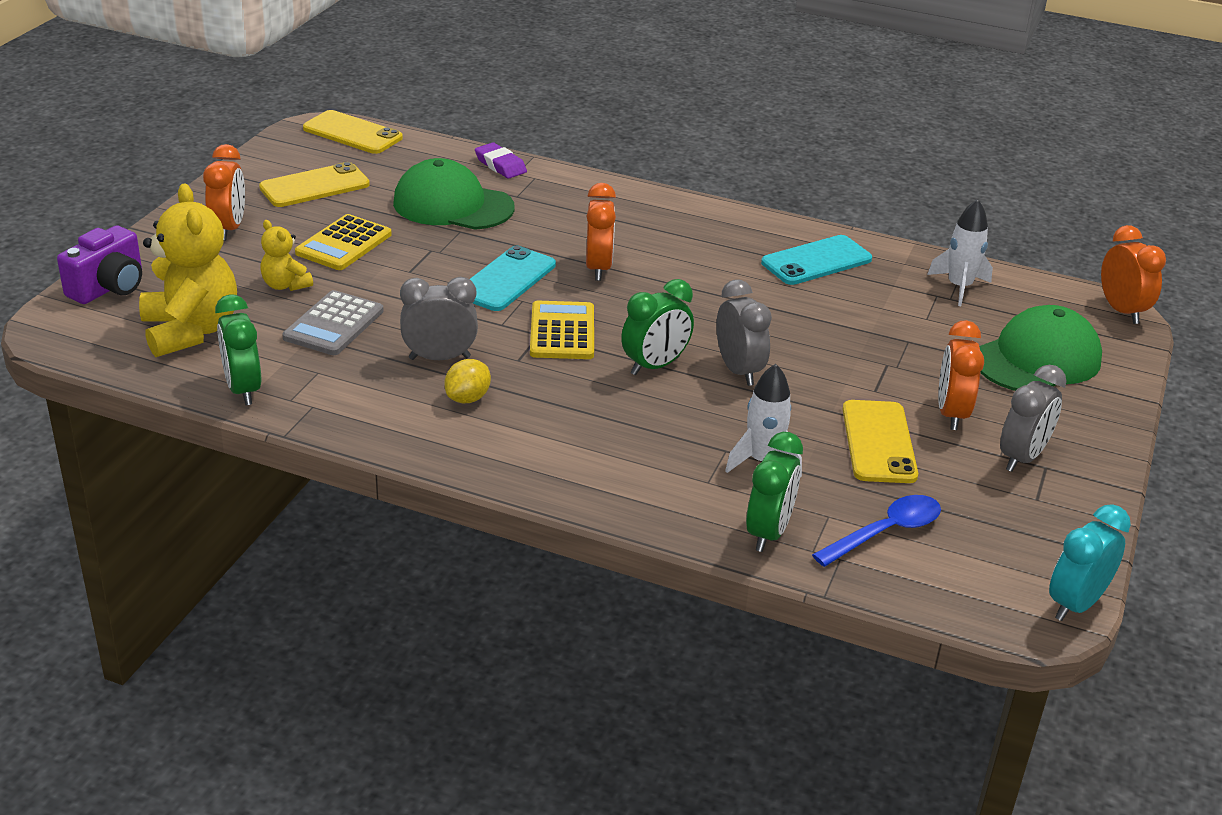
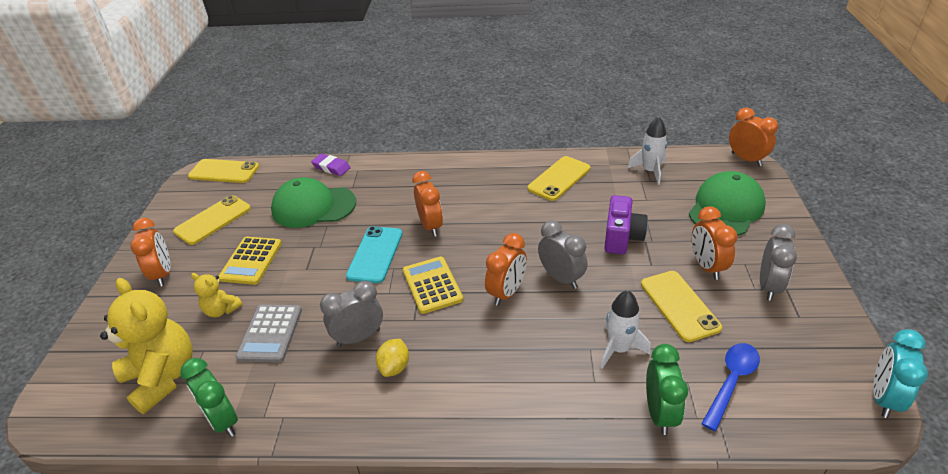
camera: 15 degrees left, 5 degrees up
(109, 288) = (85, 357): purple camera -> purple camera (622, 237)
(655, 366) = (506, 293): green clock -> orange clock
(816, 261) = (559, 178): turquoise phone -> yellow phone

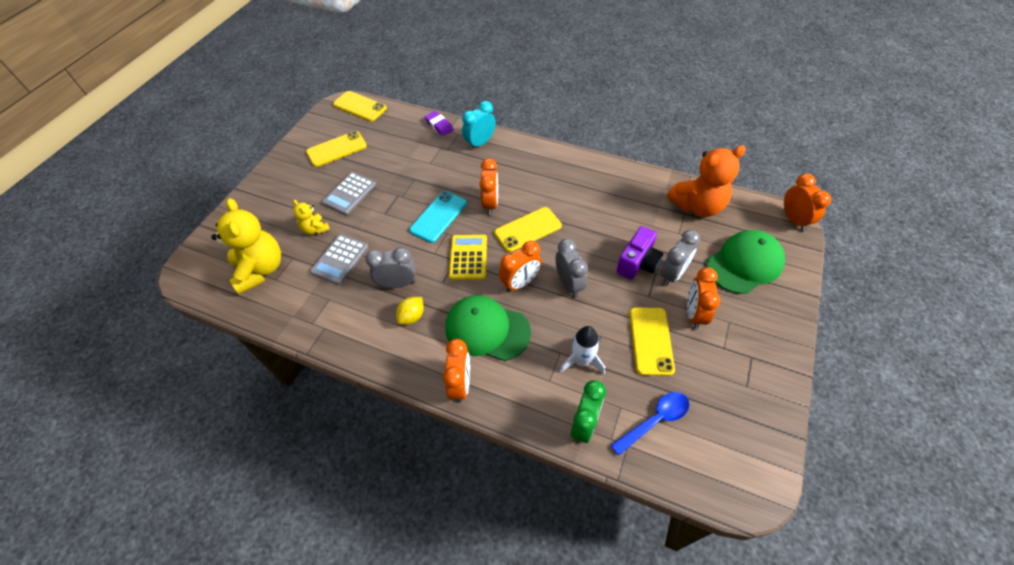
camera: 20 degrees right, 15 degrees up
(163, 274) = (288, 186): orange clock -> orange clock (460, 384)
(223, 420) = (286, 316): green clock -> none
(251, 261) = (349, 194): yellow calculator -> grey calculator
(313, 207) = (411, 159): green cap -> green cap (487, 329)
(559, 178) = (615, 190): yellow phone -> yellow phone (527, 229)
(650, 171) = (697, 206): white rocket -> orange teddy bear
(768, 286) = (737, 350): grey clock -> grey clock (672, 274)
(883, 398) = (773, 481): turquoise clock -> turquoise clock (480, 143)

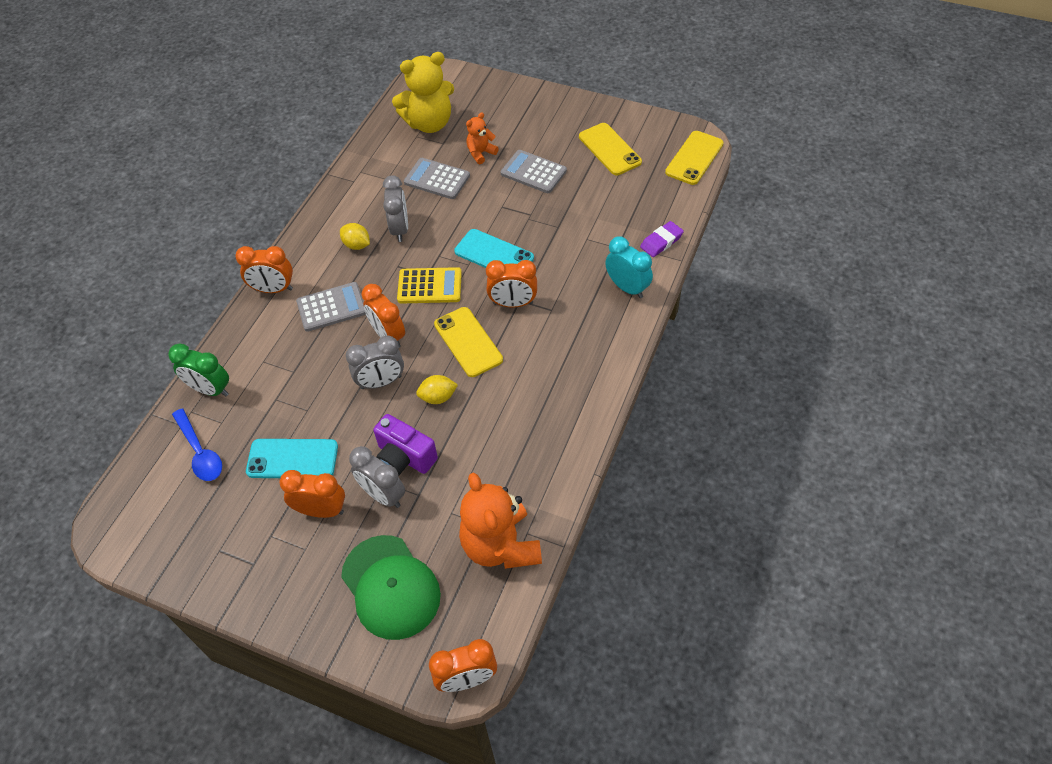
camera: 90 degrees right, 0 degrees up
(315, 229) = (481, 153): yellow teddy bear -> orange teddy bear
(487, 329) = (331, 307): green cap -> grey calculator
(581, 246) = (438, 397): none -> yellow lemon
(582, 361) = (279, 390): white rocket -> none
(650, 341) = (292, 459): yellow phone -> turquoise phone

